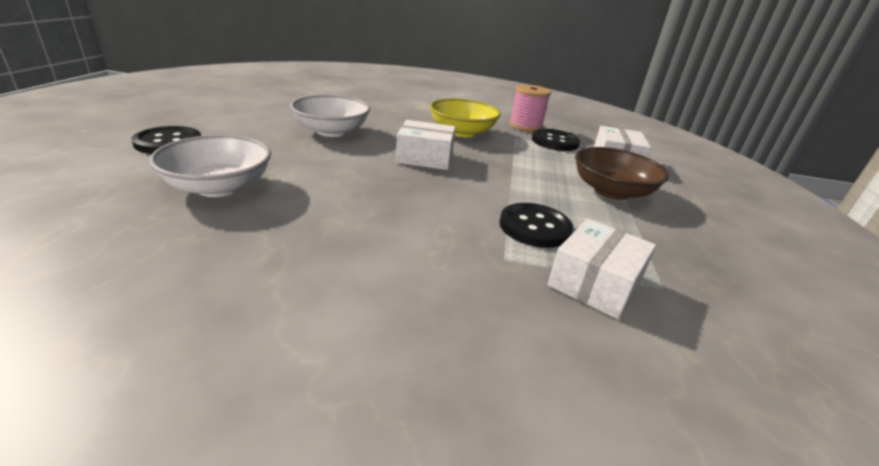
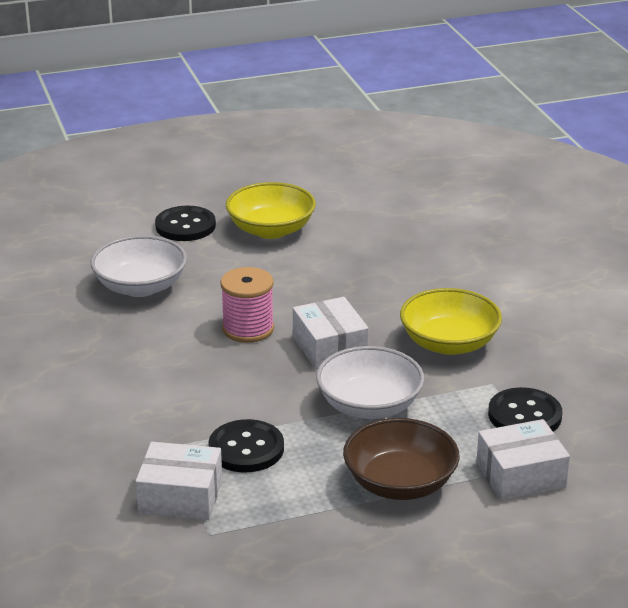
camera: 65 degrees right, 0 degrees up
(243, 124) = (271, 230): none -> yellow bowl
(332, 131) = (323, 274): white bowl -> white bowl (369, 406)
(525, 126) = (557, 380): pink spool -> pink spool (248, 329)

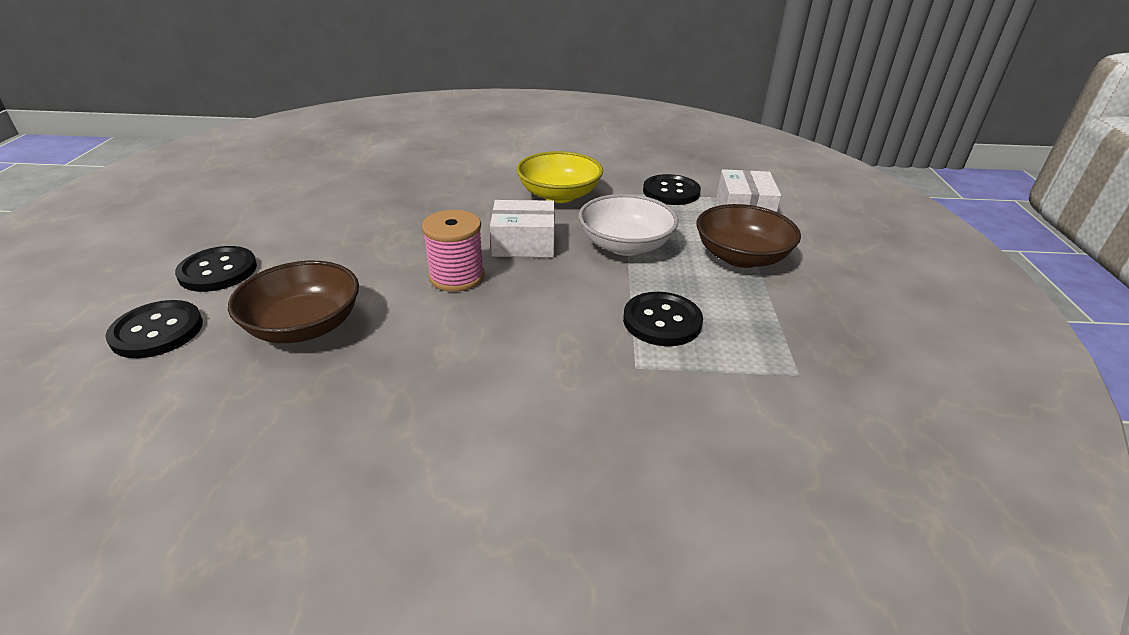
camera: 70 degrees left, 5 degrees up
(103, 237) = (157, 331): none -> black button
(140, 287) = (304, 326): white bowl -> brown bowl
(180, 496) = (730, 380): white box -> none
(271, 230) = (295, 227): yellow bowl -> none

